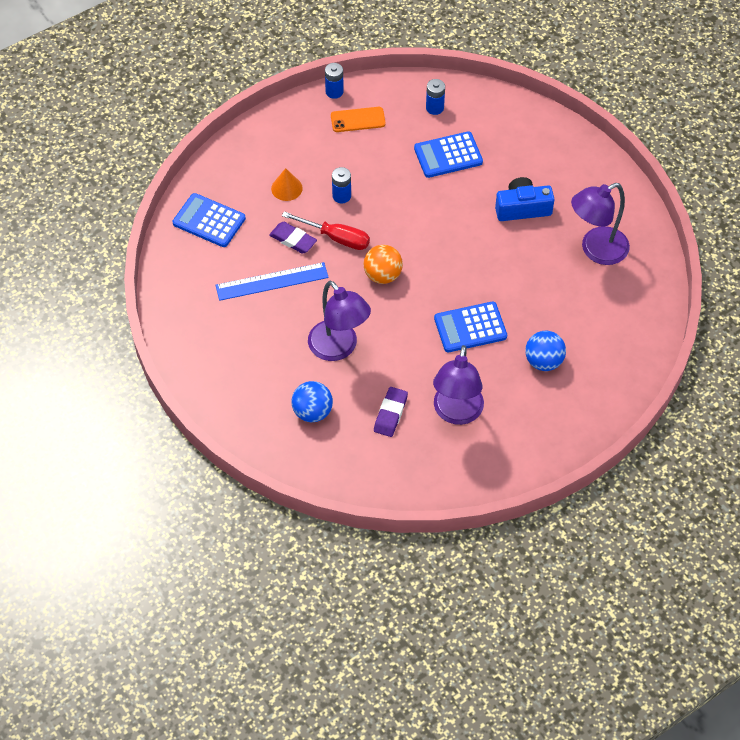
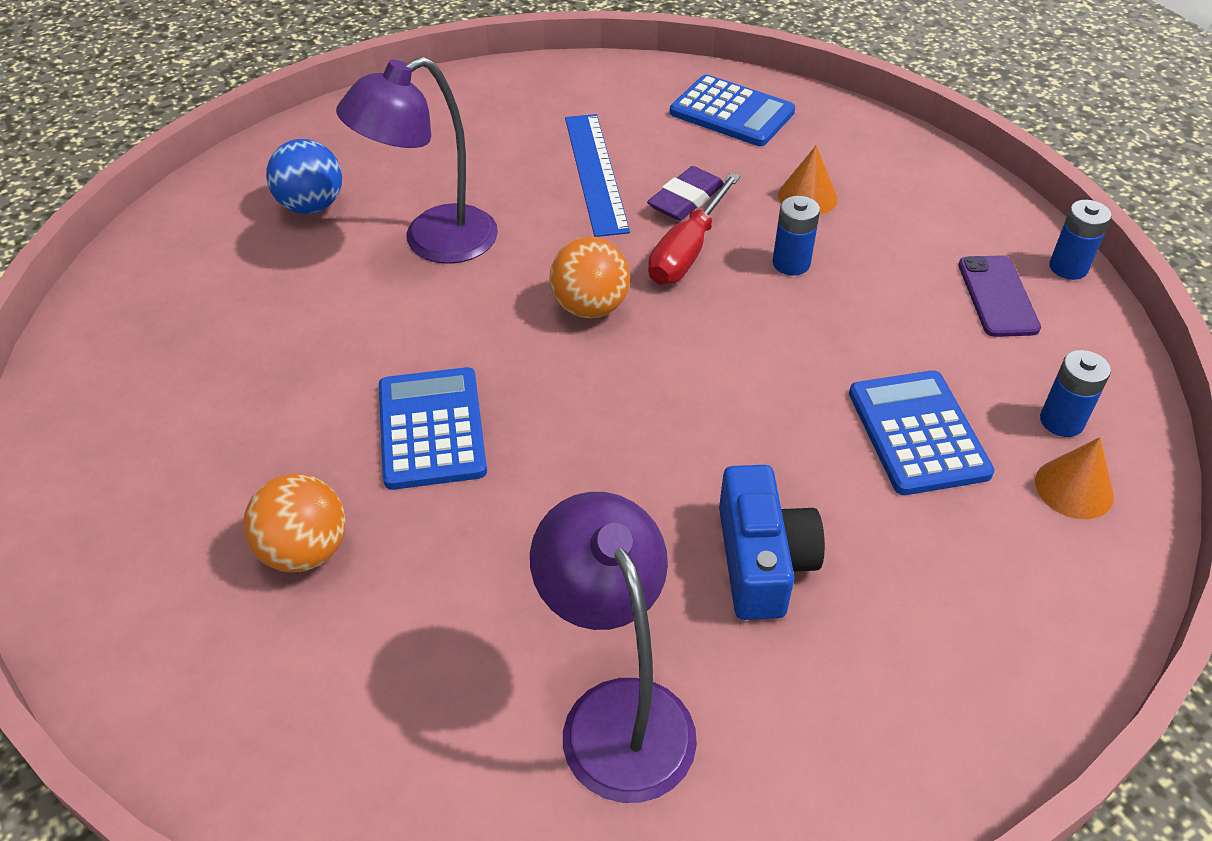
camera: 95 degrees right, 10 degrees down
(209, 221) = (732, 112): blue calculator -> blue calculator turned 90 degrees clockwise
(358, 120) = (997, 296): orange phone -> purple phone
(390, 414) = (268, 297): purple eraser -> none
(456, 413) = (231, 389): purple lamp -> none
(470, 109) = (1074, 488): none -> orange cone
(543, 361) = (304, 551): blue ball -> orange ball

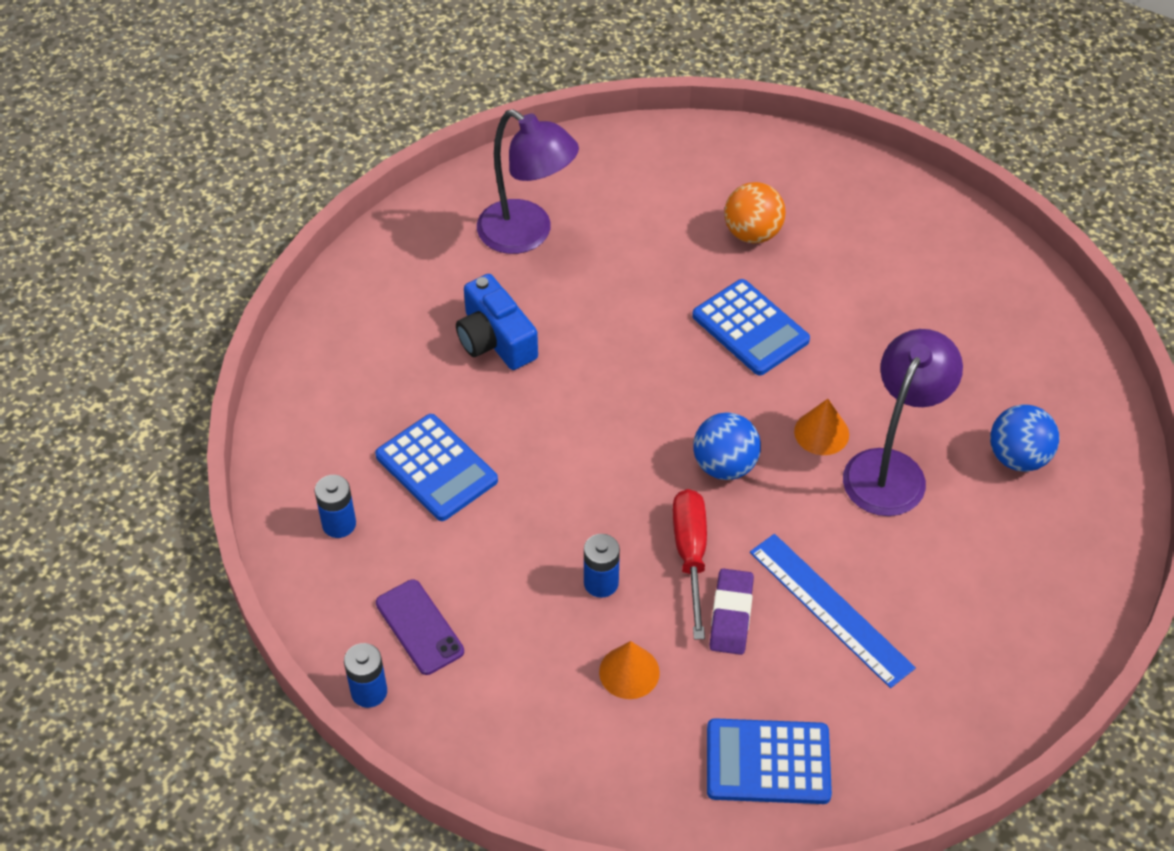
camera: 150 degrees right, 5 degrees up
(590, 307) = (725, 465): orange ball -> blue ball
(1074, 488) = (319, 473): orange cone -> orange cone (821, 433)

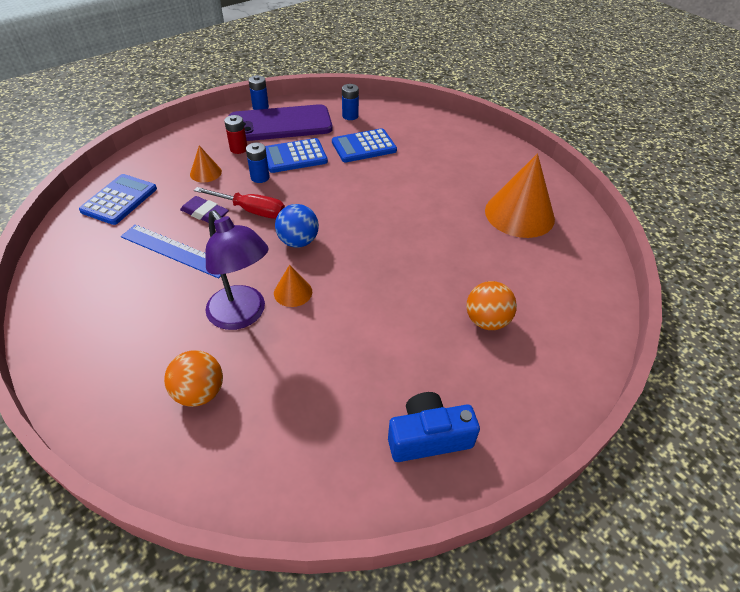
camera: 110 degrees right, 5 degrees down
(419, 627) = (280, 124): purple phone -> purple phone, size x2.06
(495, 339) = (439, 183): blue camera -> blue camera (428, 437)
(527, 235) = (519, 214): purple lamp -> orange cone
(533, 657) = (238, 149): none -> red battery
(750, 328) = (397, 288): blue calculator -> blue calculator (294, 156)
(830, 609) = (175, 251): blue ruler -> blue ruler turned 45 degrees clockwise
(1017, 457) = (200, 392): blue ball -> orange ball

